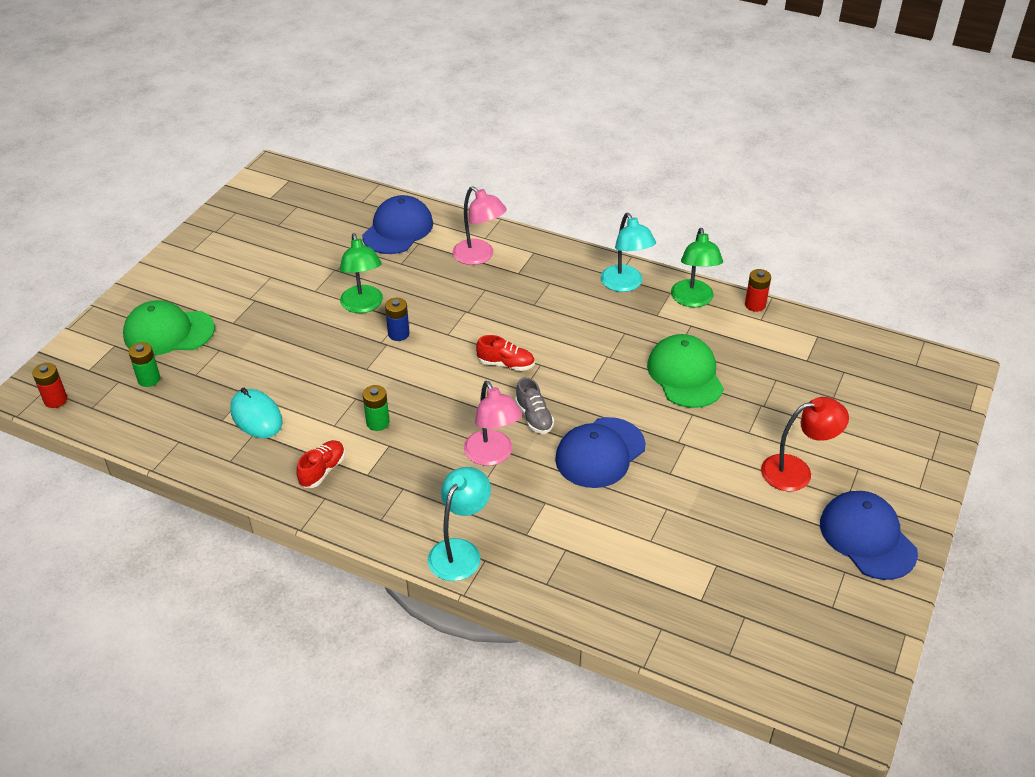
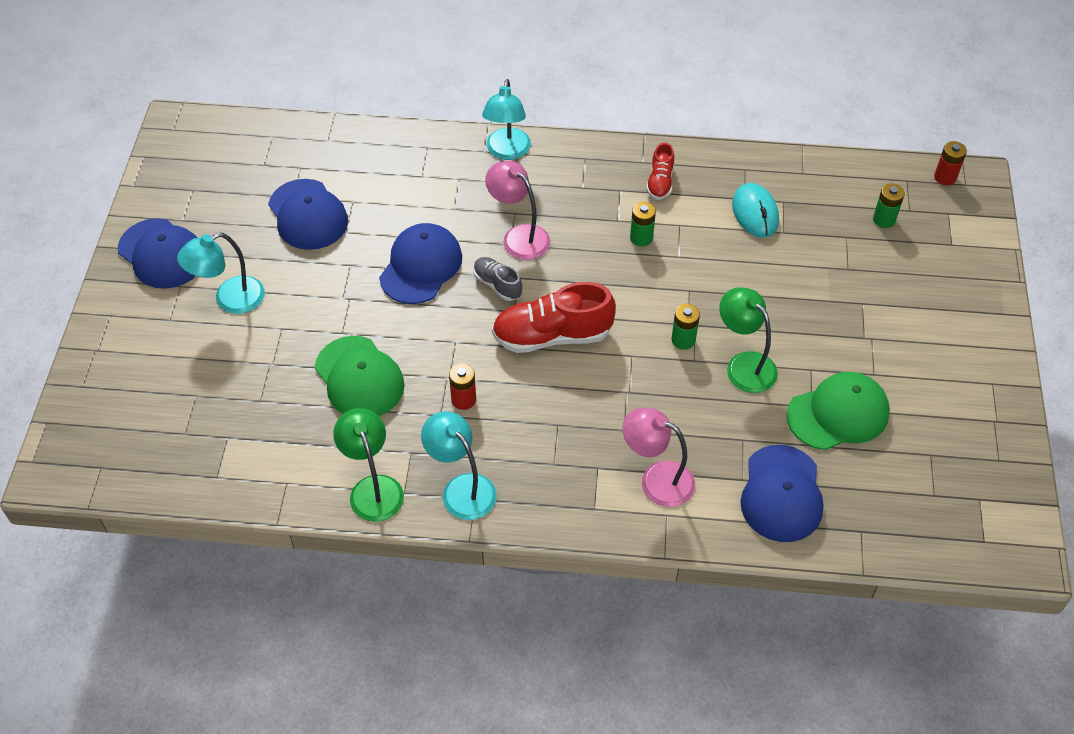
camera: 160 degrees right, 10 degrees up
(168, 332) = (914, 273): green cap -> green cap (838, 414)
(256, 416) = (755, 213): turquoise mouse -> turquoise mouse turned 45 degrees clockwise
(398, 334) = (683, 340): blue battery -> green battery
(506, 364) = (552, 336): red shoe -> red shoe, size x1.88
(703, 538) = (308, 215): none -> blue cap
(755, 305) = (296, 504): red battery -> red battery (463, 399)
(796, 471) = (230, 299): red lamp -> turquoise lamp

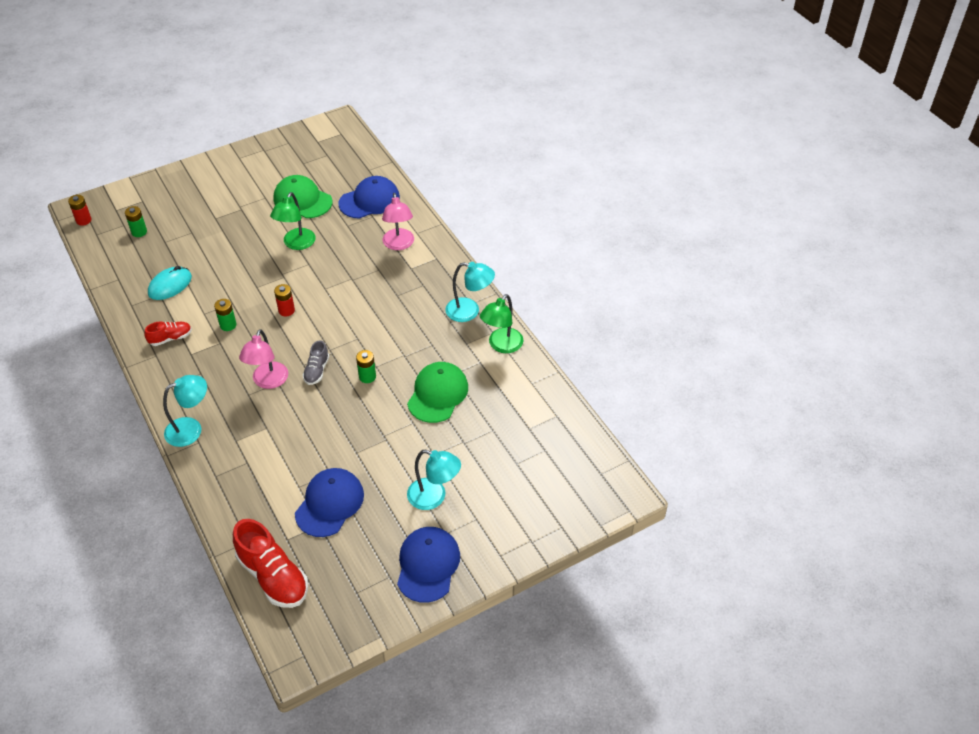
camera: 125 degrees left, 5 degrees down
(421, 266) = (330, 415): blue cap -> none
(461, 488) = (469, 311): turquoise lamp -> turquoise lamp turned 90 degrees counterclockwise
(463, 399) = (413, 340): red battery -> red battery (286, 310)
(552, 336) = (337, 327): red shoe -> red shoe (273, 576)
(683, 340) = (297, 273): green battery -> green battery (367, 377)

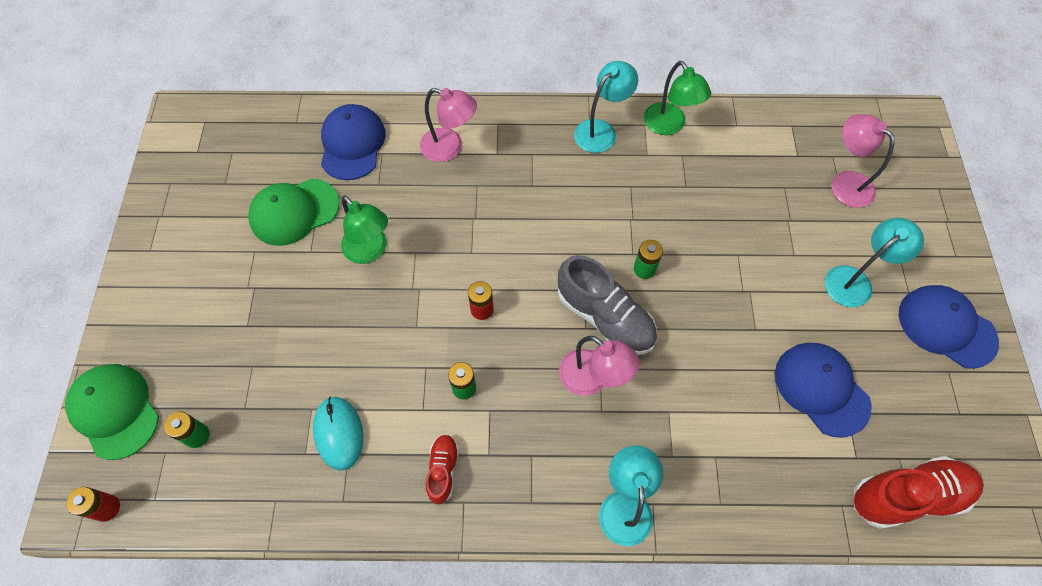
camera: 60 degrees left, 15 degrees up
(317, 370) = (605, 317): grey shoe -> grey shoe, size x1.88
(437, 394) = (708, 213): green cap -> green cap (115, 411)
(523, 465) = (844, 183): none -> pink lamp

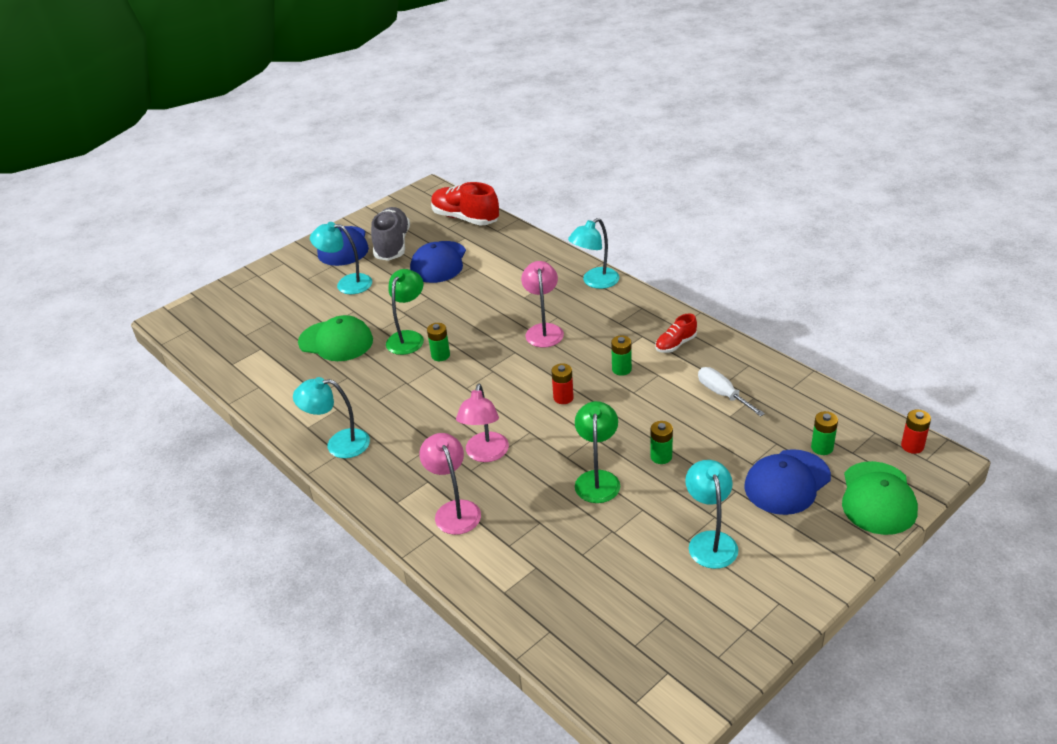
camera: 130 degrees left, 25 degrees down
(235, 262) = (710, 541): none -> turquoise lamp
(294, 212) = (627, 548): green cap -> green cap (336, 341)
(337, 312) = (661, 456): none -> green battery
(339, 433) = (722, 394): turquoise mouse -> white screwdriver
(352, 144) = (524, 571): blue cap -> blue cap (787, 482)
(605, 317) = (497, 349): grey shoe -> grey shoe (392, 245)
(669, 126) = (295, 415): green lamp -> green lamp (408, 337)
(844, 183) = (266, 320): pink lamp -> pink lamp (485, 454)

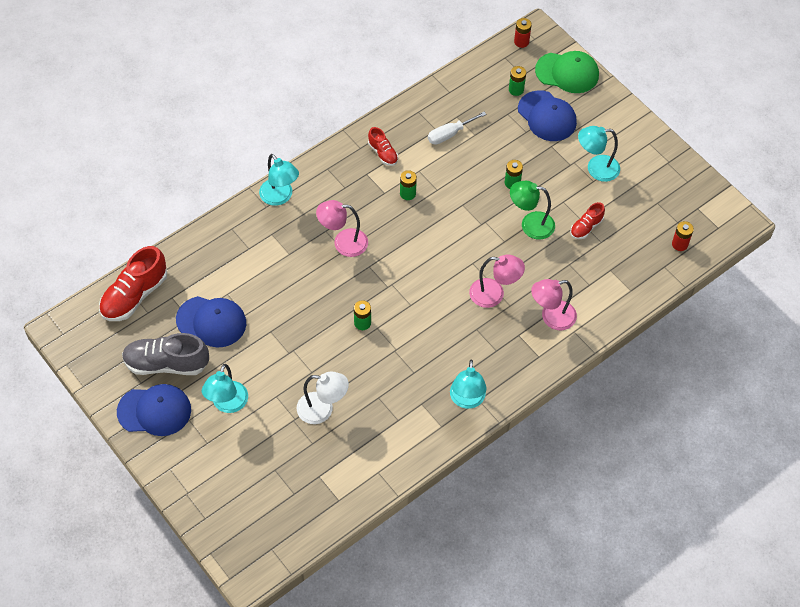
camera: 90 degrees left, 20 degrees up
(336, 341) = (322, 409): green cap -> white lamp
(408, 337) = (330, 348): green lamp -> none
(563, 398) = (436, 237): red battery -> red battery (679, 244)
(604, 536) = (586, 227): none -> red shoe

